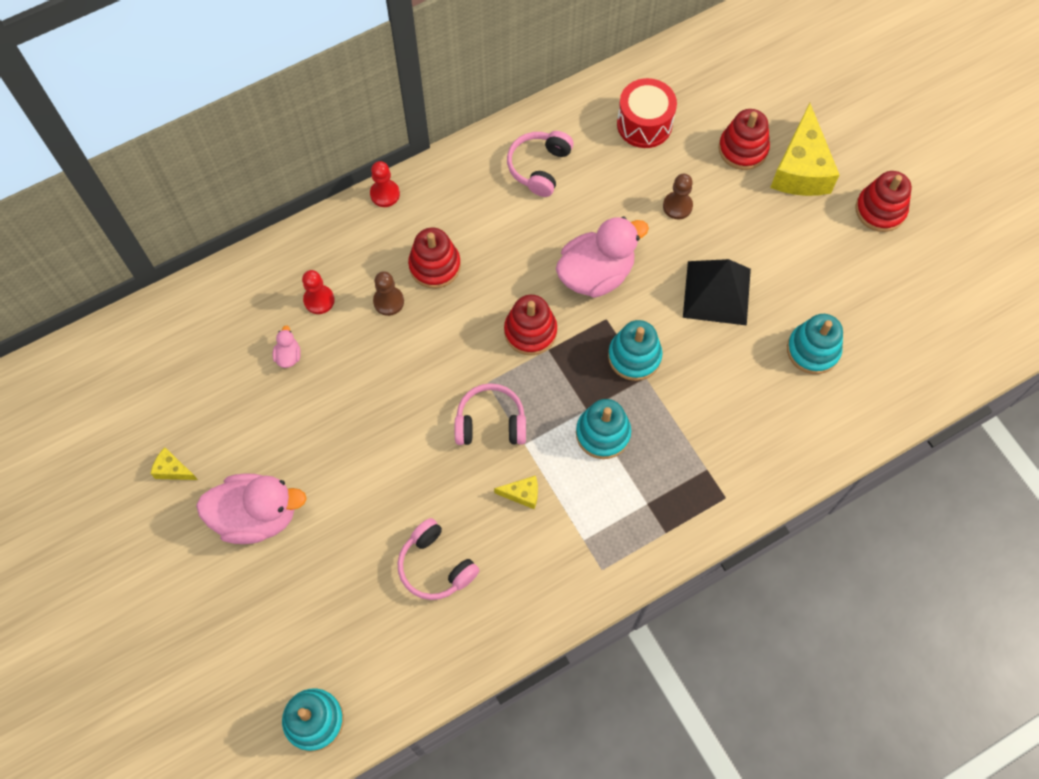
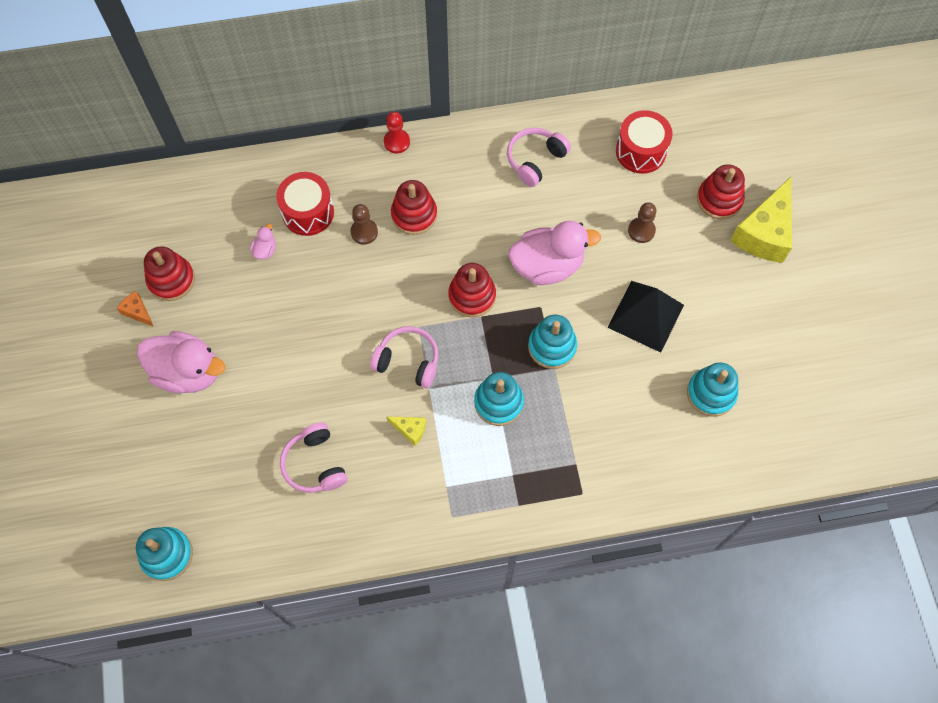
camera: 20 degrees right, 0 degrees up
(173, 470) = (137, 312): yellow cheese -> orange cheese
(319, 300) = (308, 212): red pawn -> red drum
(880, 210) = (821, 291): red stacking toy -> red stacking toy (171, 280)

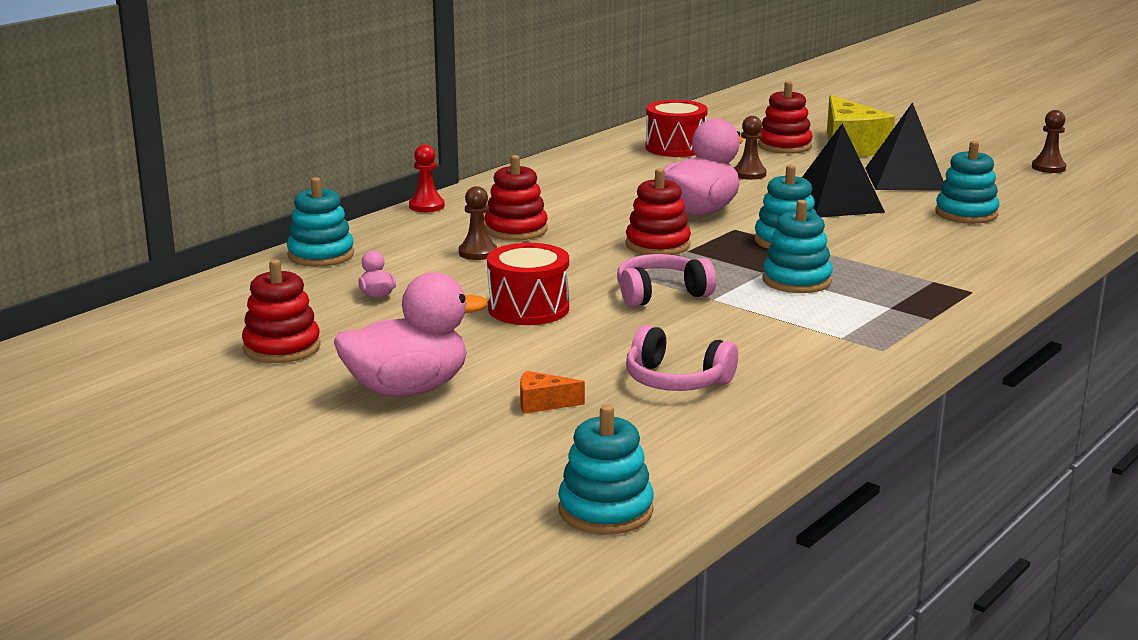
camera: 40 degrees left, 45 degrees down
(137, 312) = (267, 380): orange cheese -> orange cheese (543, 403)
(281, 174) = (321, 255): none -> turquoise stacking toy
(308, 212) = (392, 263): red drum -> red drum (528, 308)
(410, 430) = (740, 324): yellow cheese -> none
(535, 160) = (587, 176): pink headphones -> none
(737, 312) = (905, 179): none -> black pyramid
(863, 368) = (1048, 168): none -> brown pawn

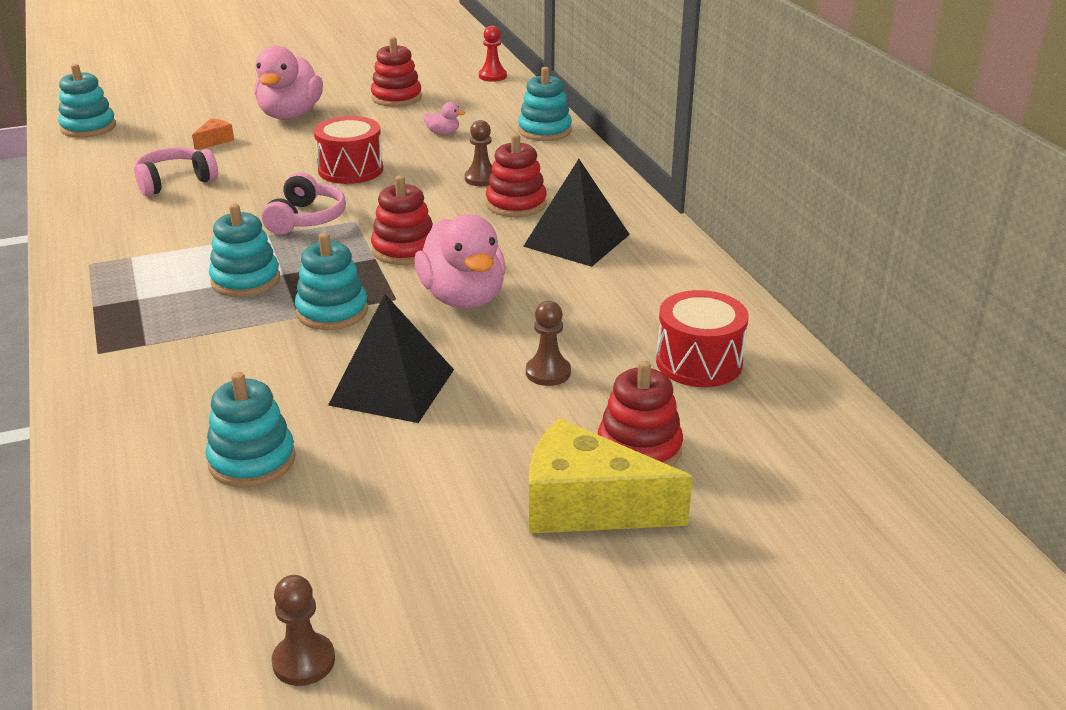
camera: 120 degrees right, 10 degrees up
(426, 206) = (619, 185): red pawn -> red pawn (492, 76)
(905, 179) = (412, 481): black pyramid -> black pyramid (577, 240)

